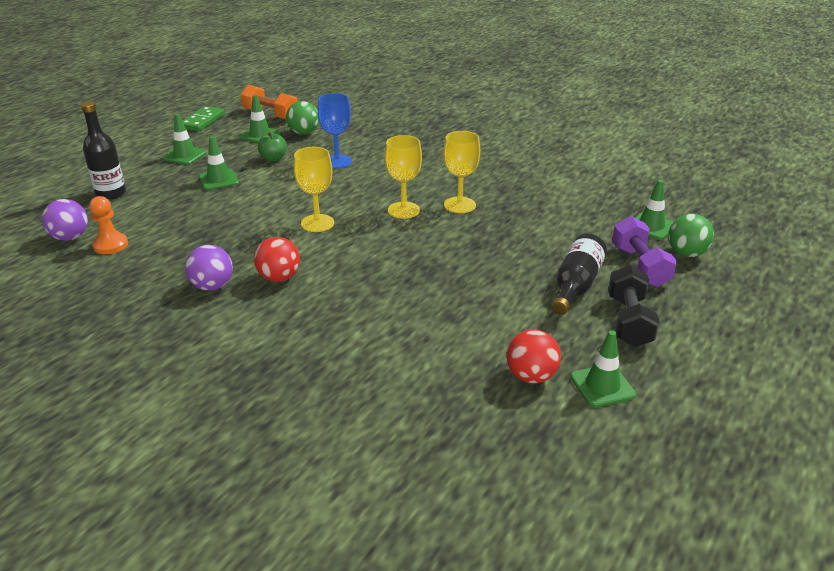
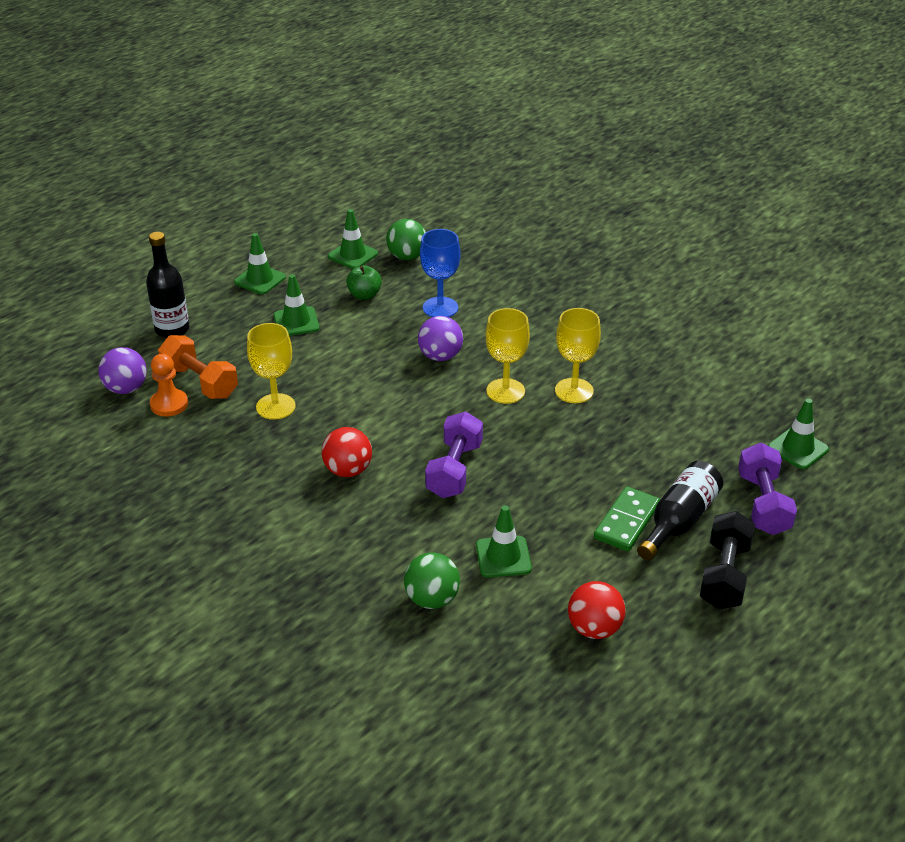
camera: 10 degrees right, 5 degrees up
(202, 121) = (286, 225): green domino -> green domino (627, 522)
(212, 286) = (274, 473): purple ball -> purple ball (440, 356)
(271, 115) = (370, 222): orange dumbbell -> orange dumbbell (200, 382)
(317, 223) = (401, 399): yellow goblet -> yellow goblet (275, 406)
(373, 268) = (454, 470): none -> purple dumbbell
(602, 386) = (667, 650): green traffic cone -> green traffic cone (503, 557)
(686, 253) = (826, 492): green ball -> green ball (432, 599)

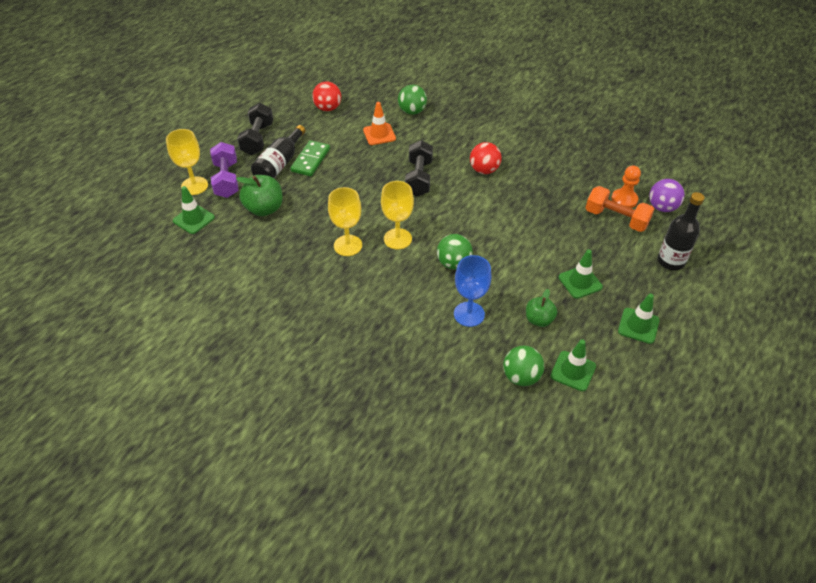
camera: 170 degrees right, 10 degrees up
(275, 406) = (552, 207): yellow goblet -> yellow goblet (194, 186)
(440, 356) = (453, 263): purple ball -> green ball
(454, 470) = (419, 178): purple dumbbell -> black dumbbell
(503, 557) = (379, 134): green traffic cone -> orange traffic cone
(694, 451) = (264, 209): none -> green apple

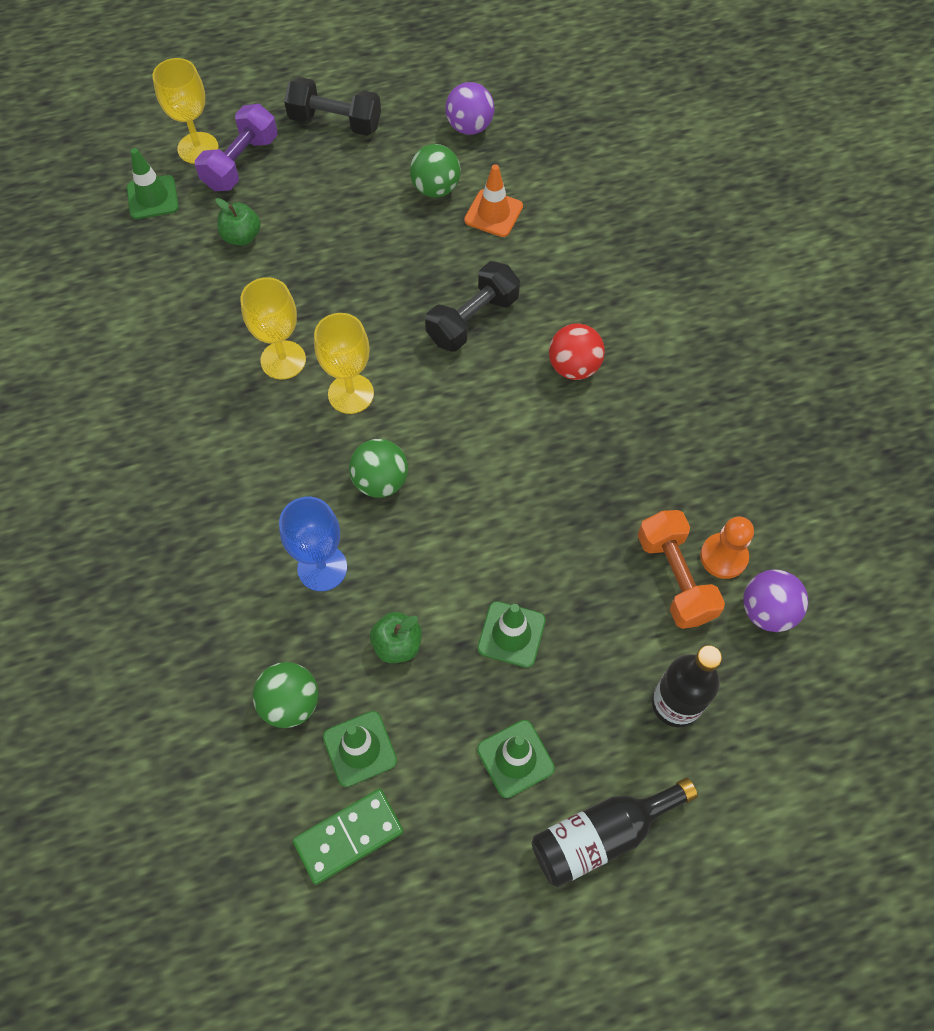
camera: 40 degrees right, 15 degrees up
(257, 139) = (335, 122): black dumbbell -> black dumbbell turned 60 degrees clockwise
(264, 209) = (242, 236): green apple -> green apple, size x0.65
(279, 164) = (323, 179): black bottle -> black bottle (601, 835)
(310, 160) = (366, 198): green domino -> green domino (348, 836)
(328, 108) = (469, 127): red ball -> purple ball
(412, 111) = (577, 203): green ball -> green ball (435, 189)

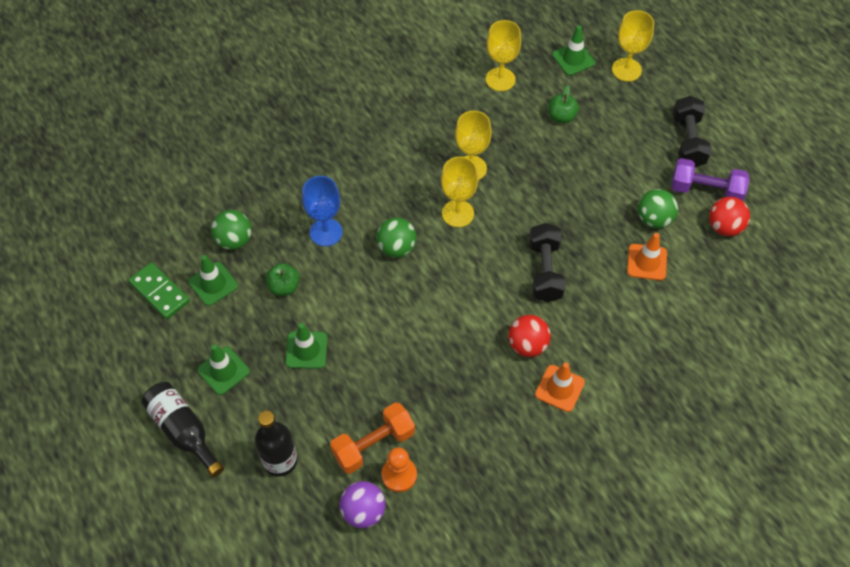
camera: 75 degrees right, 5 degrees down
(147, 287) = (500, 79): none -> yellow goblet
(241, 163) = (624, 97): purple dumbbell -> purple dumbbell (706, 190)
(469, 127) = (724, 227): purple ball -> red ball
(472, 319) = (545, 271): black dumbbell -> black dumbbell turned 60 degrees clockwise
(641, 349) = (559, 388): none -> orange traffic cone

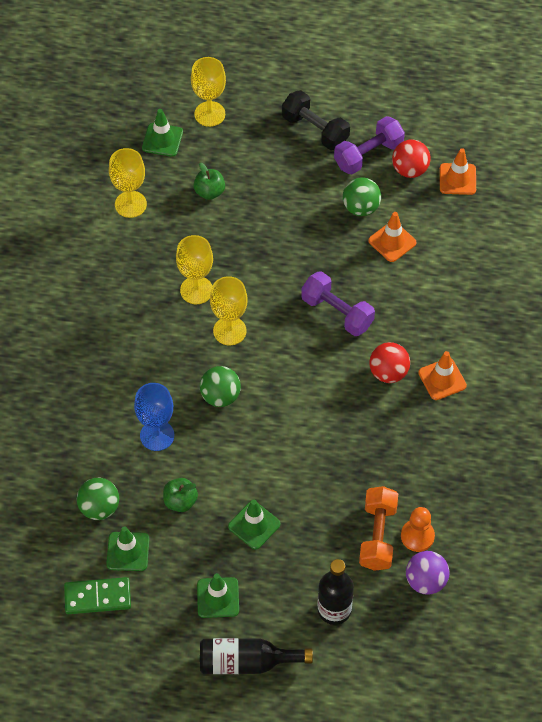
camera: 50 degrees left, 0 degrees up
(545, 271) = (337, 312): black dumbbell -> purple dumbbell
(753, 265) = (457, 179): none -> orange traffic cone

